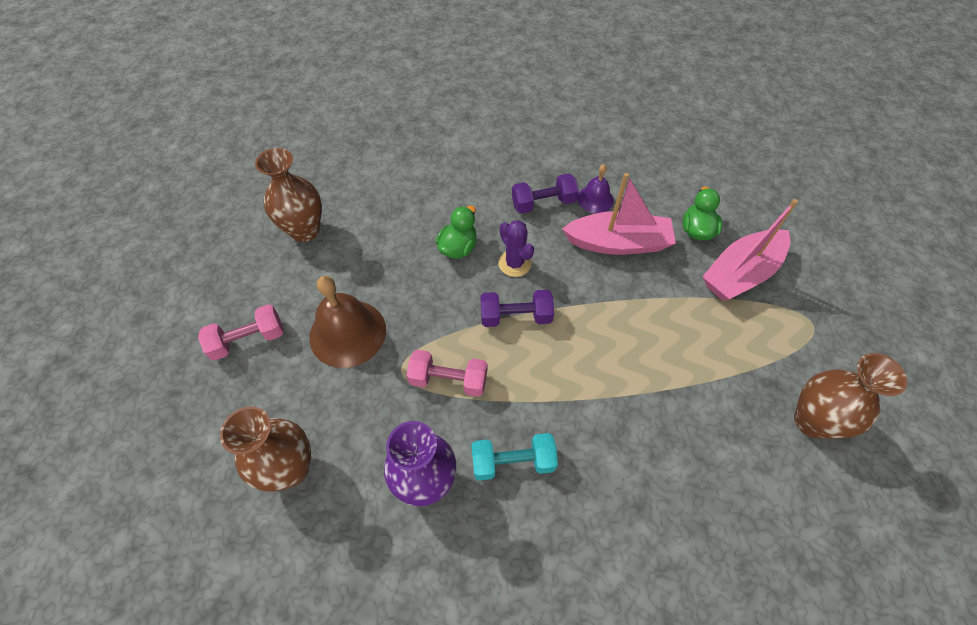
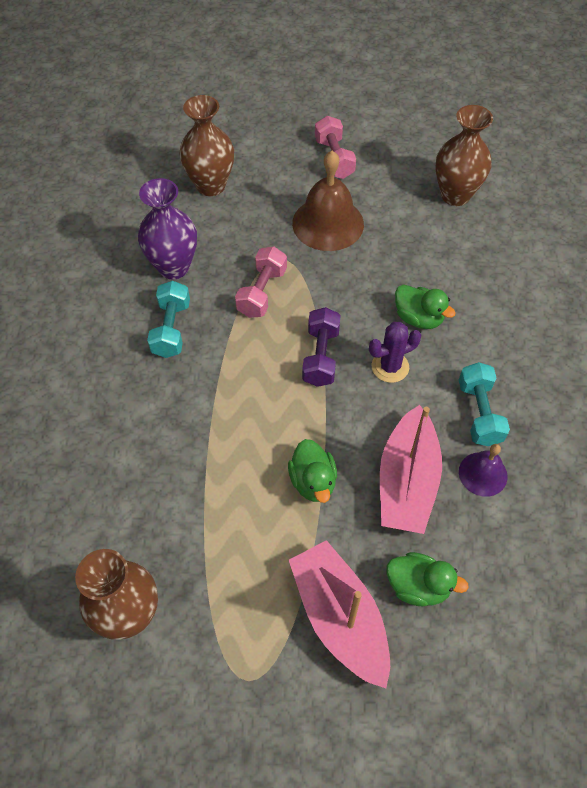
camera: 100 degrees right, 0 degrees up
(543, 203) = (479, 413): purple dumbbell -> turquoise dumbbell
(641, 305) = (313, 481): none -> green duck

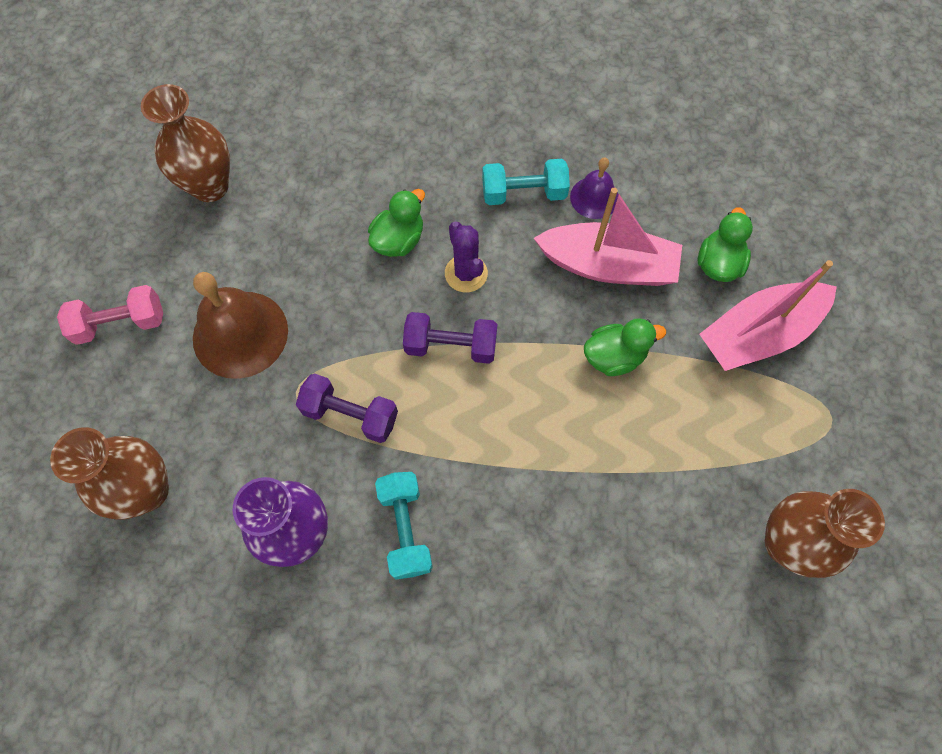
camera: 90 degrees left, 10 degrees up
(171, 329) = (405, 528): turquoise dumbbell -> turquoise dumbbell turned 75 degrees clockwise
(262, 292) = (350, 415): pink dumbbell -> purple dumbbell

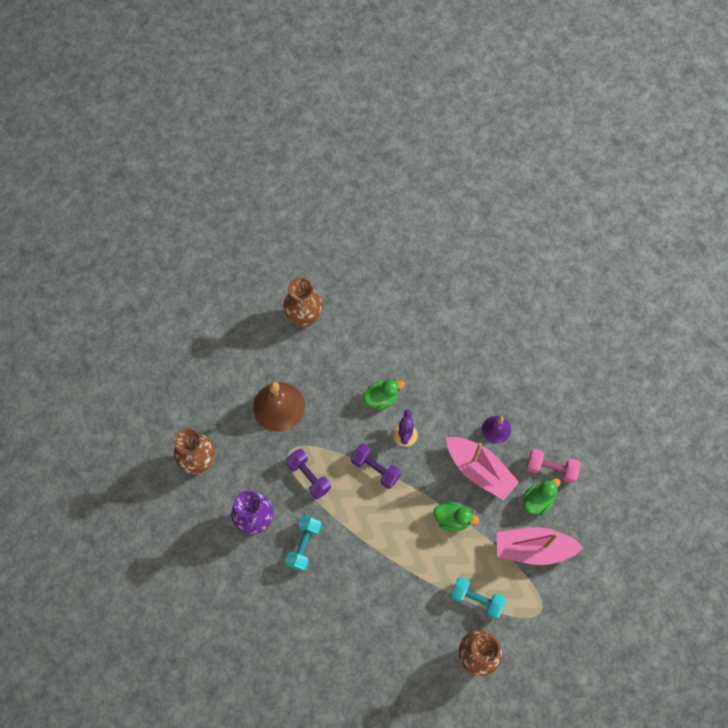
camera: 30 degrees right, 0 degrees up
(120, 323) = (226, 370): pink dumbbell -> pink dumbbell (551, 469)
(524, 193) = (460, 407): turquoise dumbbell -> turquoise dumbbell (476, 599)

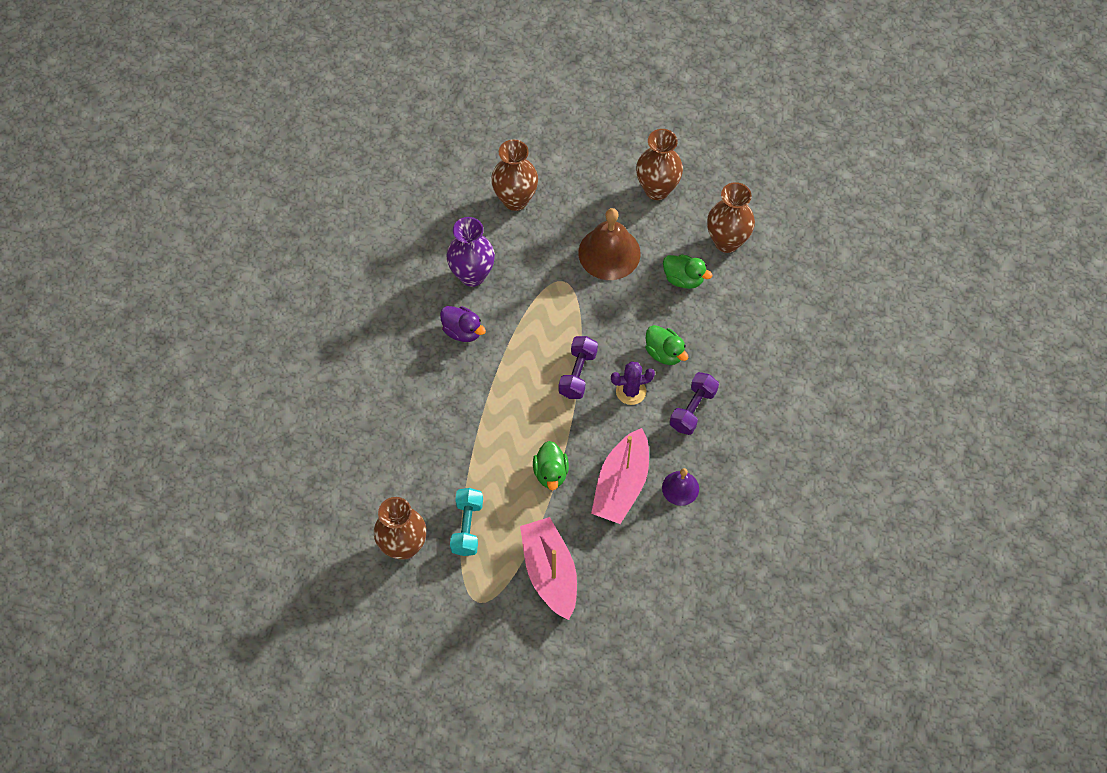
camera: 70 degrees right, 5 degrees down
(236, 350) = (657, 189): none -> brown vase
(304, 545) = (462, 331): turquoise dumbbell -> purple duck
(309, 476) = (541, 309): purple dumbbell -> purple dumbbell (693, 409)
(537, 501) = (610, 560): green duck -> green duck (683, 279)
(551, 469) = (657, 565): pink dumbbell -> none

